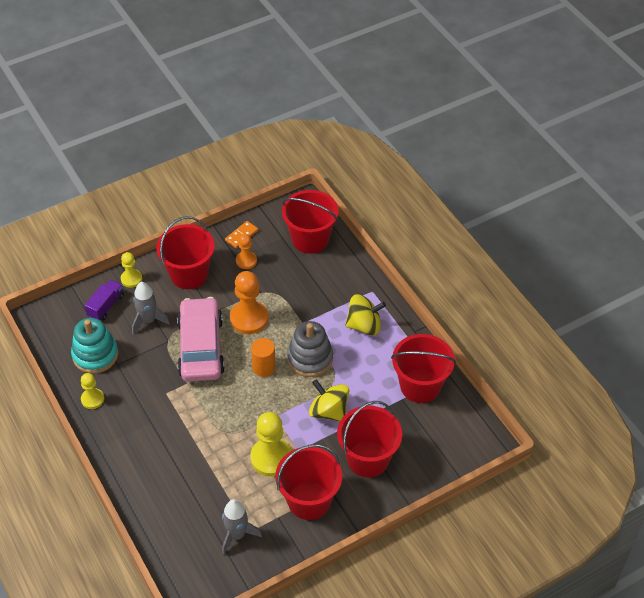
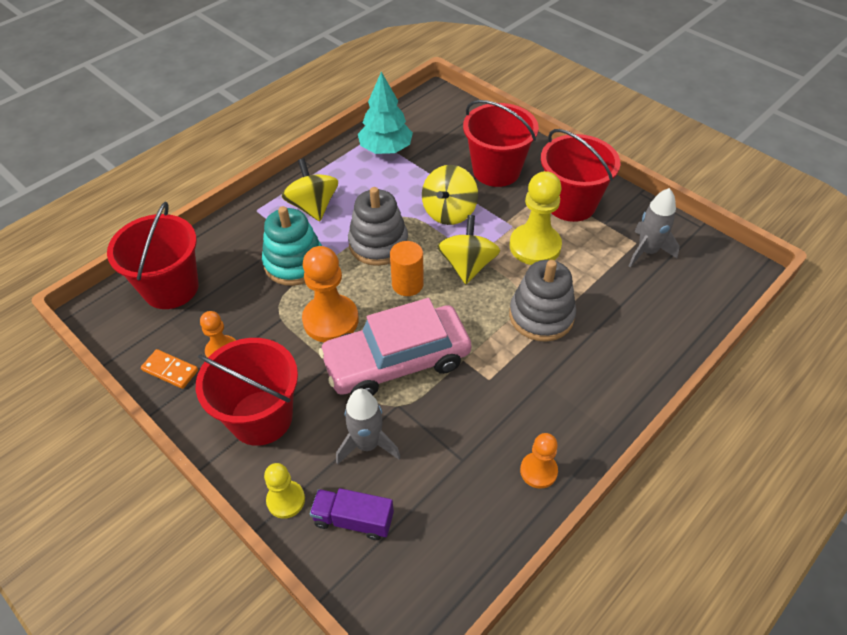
camera: 105 degrees left, 0 degrees up
(92, 399) = (538, 471): yellow pawn -> orange pawn
(95, 355) = (457, 498): turquoise stacking toy -> turquoise stacking toy (294, 263)
(204, 439) = (541, 316): none -> grey stacking toy
(268, 408) = (467, 266): none -> yellow spinning top
(420, 386) = (386, 149): red bucket -> turquoise tree

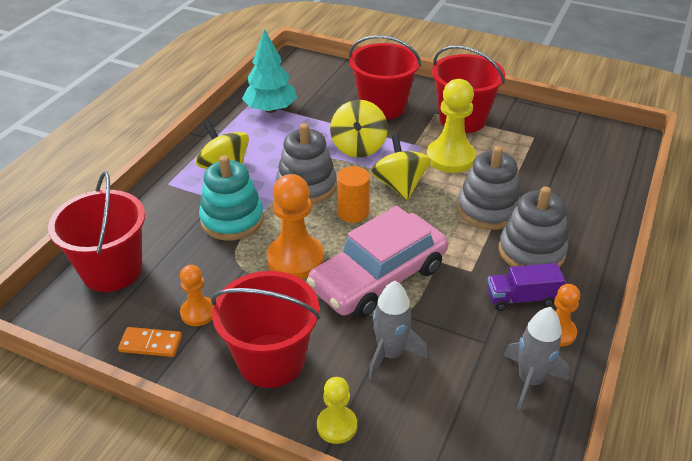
camera: 20 degrees left, 10 degrees down
(353, 520) = (413, 422): purple truck -> purple truck (521, 298)
(560, 375) = (531, 251): none -> grey stacking toy
(647, 251) = (547, 141): grey rocket -> grey rocket (530, 380)

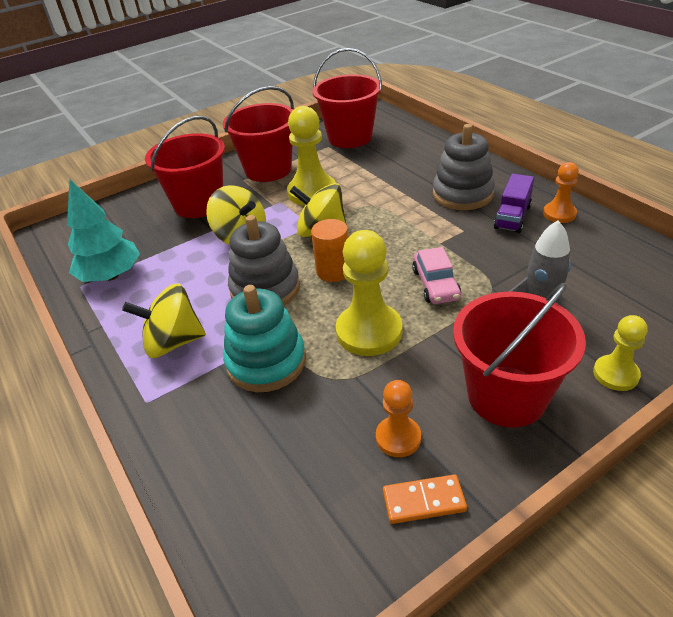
camera: 55 degrees left, 0 degrees up
(112, 270) = (261, 508): red bucket -> red bucket (350, 137)
(151, 344) = (424, 501): orange domino -> orange domino turned 45 degrees clockwise
(295, 259) = (369, 331): orange pawn -> yellow pawn
(378, 277) = (435, 284): pink car -> pink car, size x0.49
(487, 210) = (396, 197): grey stacking toy -> none
(530, 380) = (605, 244): grey rocket -> none

